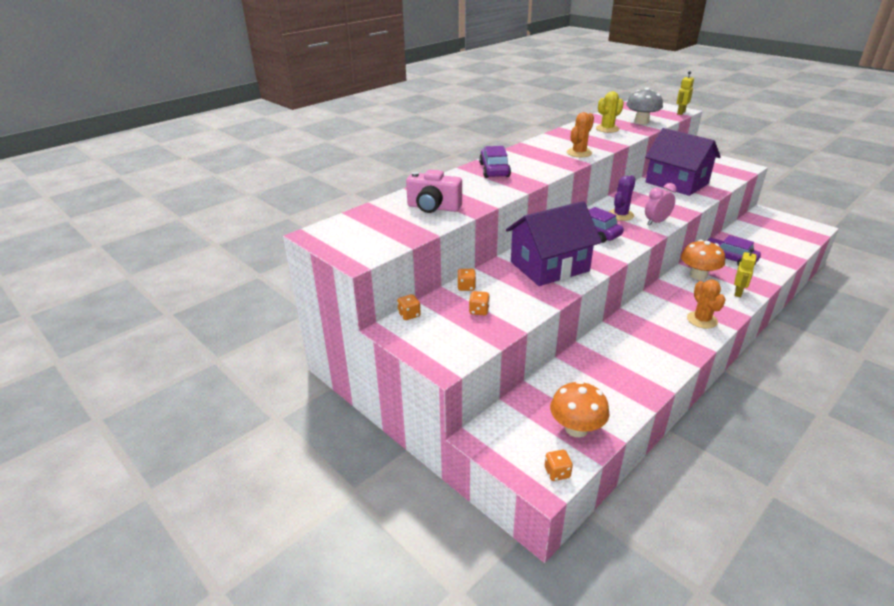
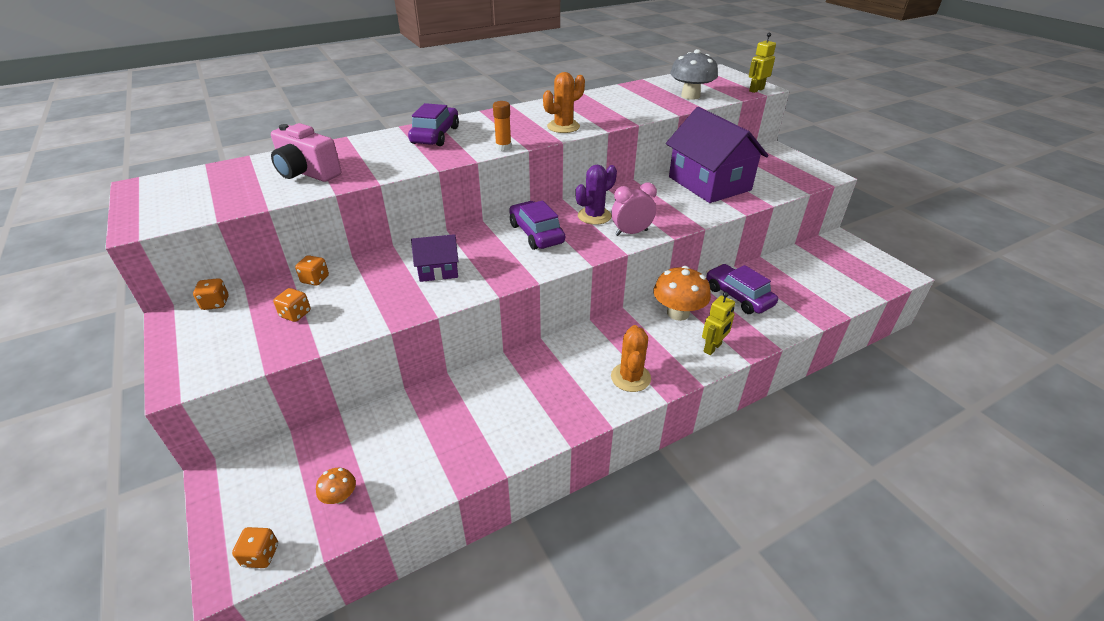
camera: 15 degrees right, 5 degrees up
(549, 266) = (438, 270): purple house -> purple house, size x0.48
(554, 172) = (503, 147): none -> orange glue stick
(576, 428) = (340, 496): orange mushroom -> orange mushroom, size x0.49
(607, 129) = (635, 100): yellow cactus -> none

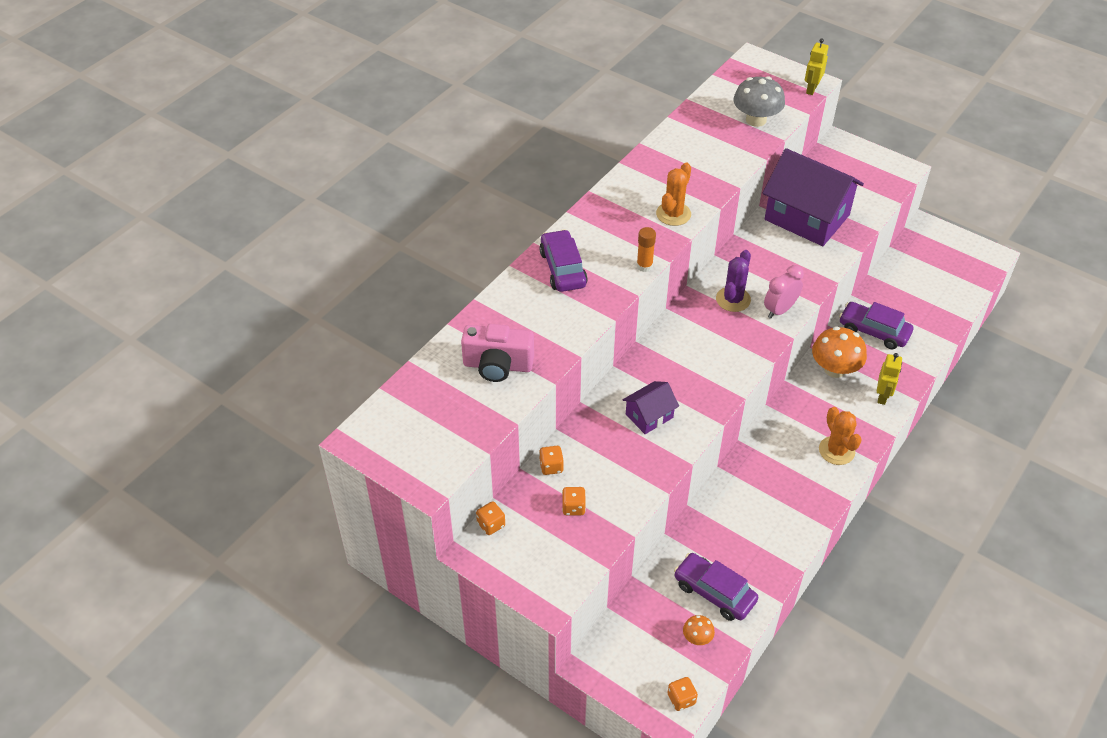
camera: 25 degrees left, 10 degrees up
(536, 233) = (698, 341): purple car -> purple car (714, 592)

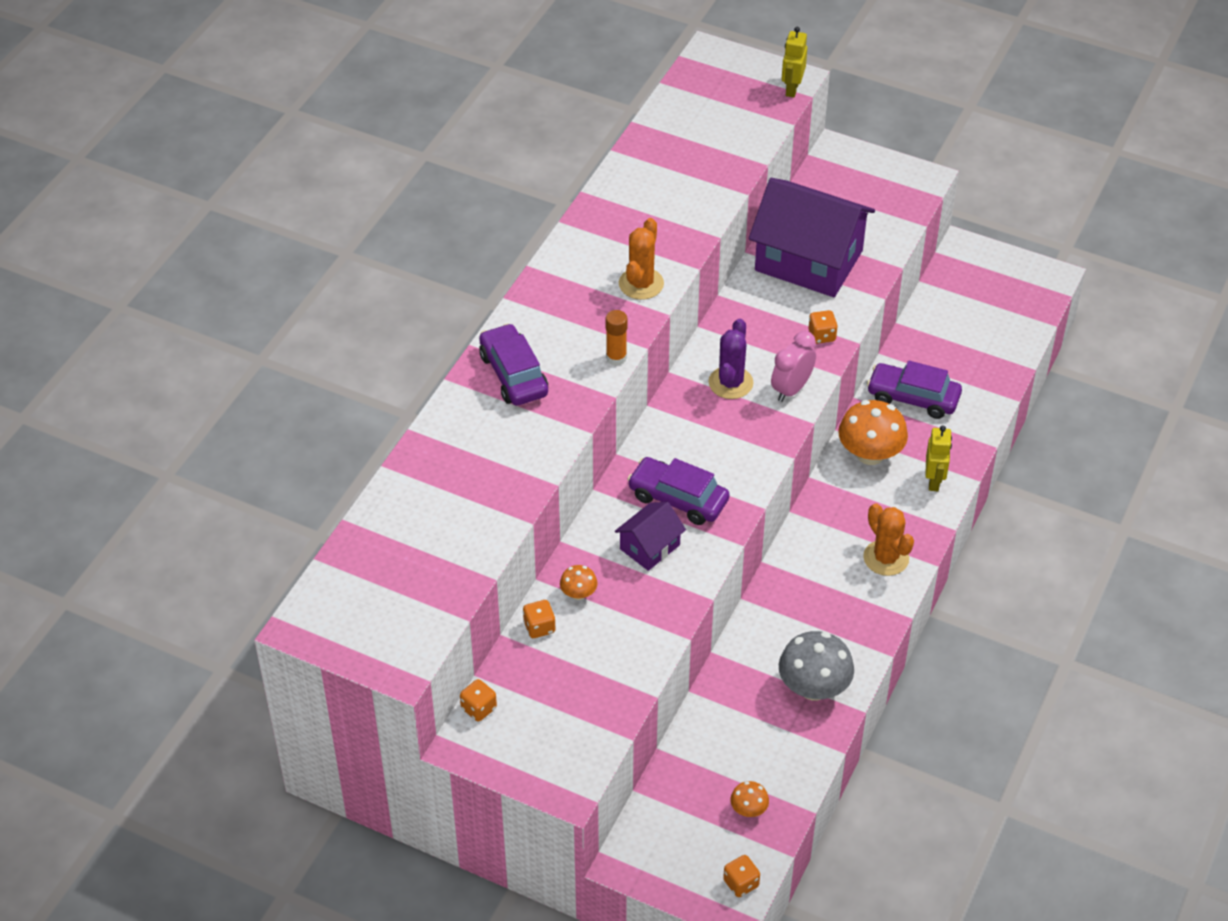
camera: 10 degrees left, 0 degrees up
(497, 365) = (456, 510): pink camera -> none
(573, 507) = (576, 673): orange dice -> orange dice (822, 336)
(587, 444) = (578, 593): none -> orange mushroom
(714, 592) = (761, 753): purple car -> purple car (678, 498)
(756, 120) = (726, 141): grey mushroom -> grey mushroom (814, 687)

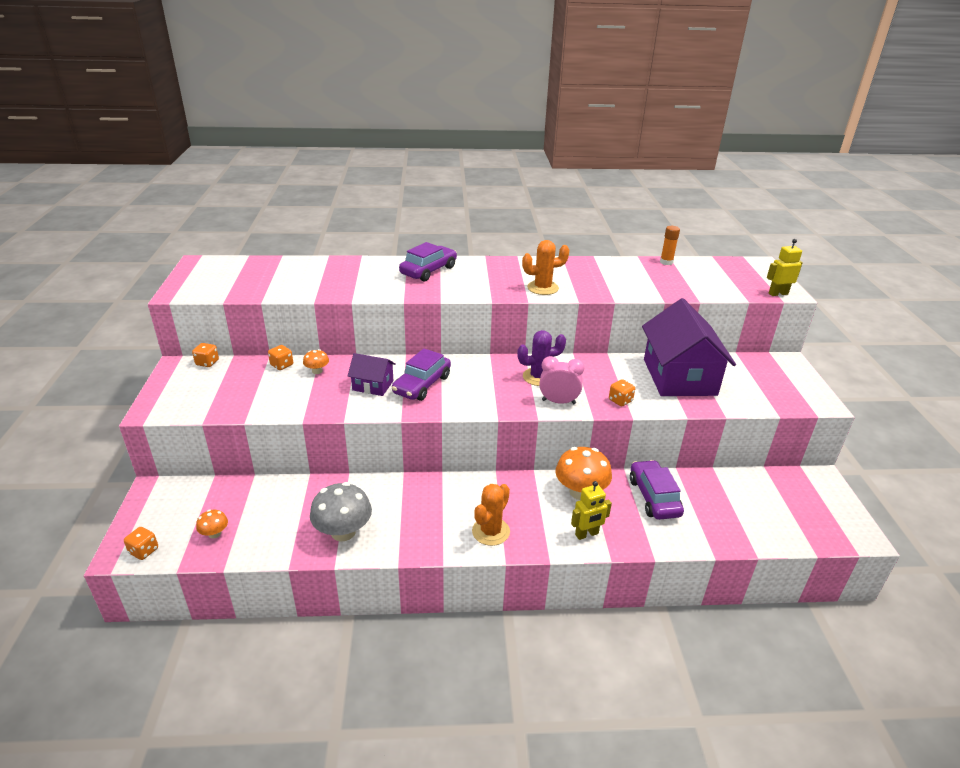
camera: 60 degrees right, 15 degrees down
(616, 358) = (473, 295): orange glue stick -> orange glue stick (666, 262)
(678, 498) = (422, 384): purple car -> purple car turned 150 degrees counterclockwise

